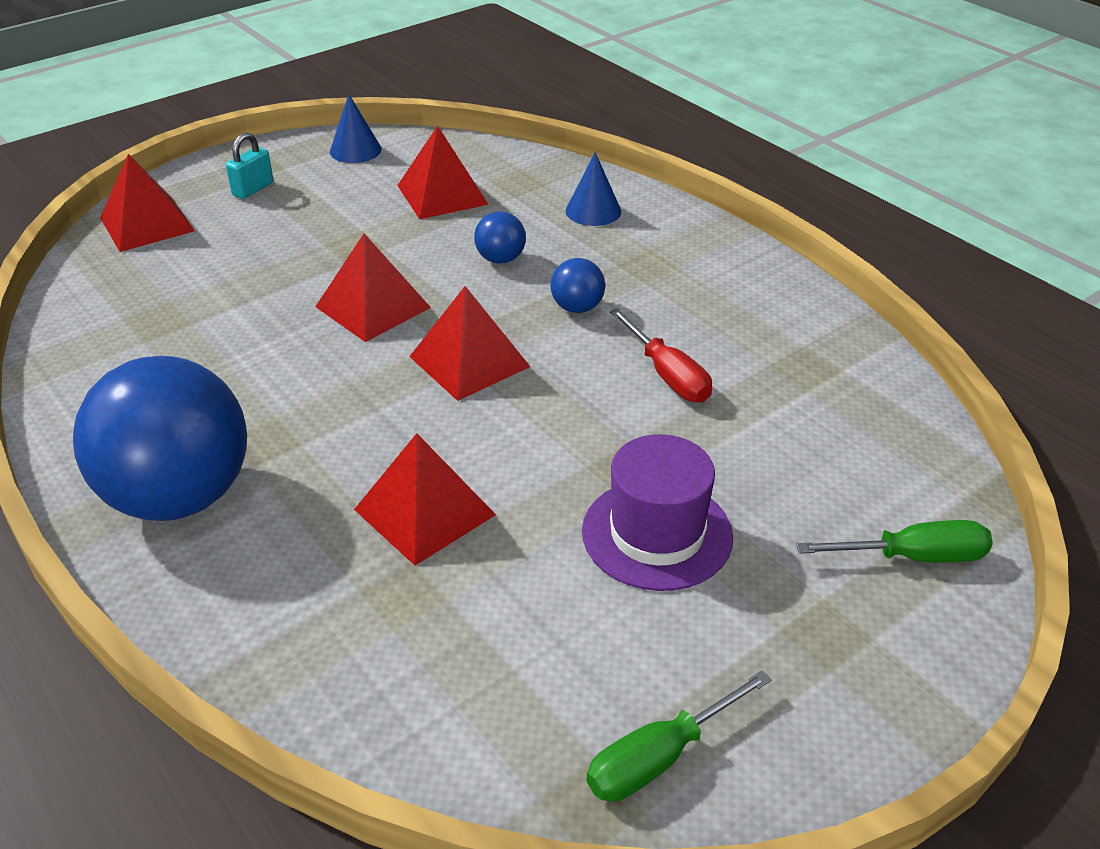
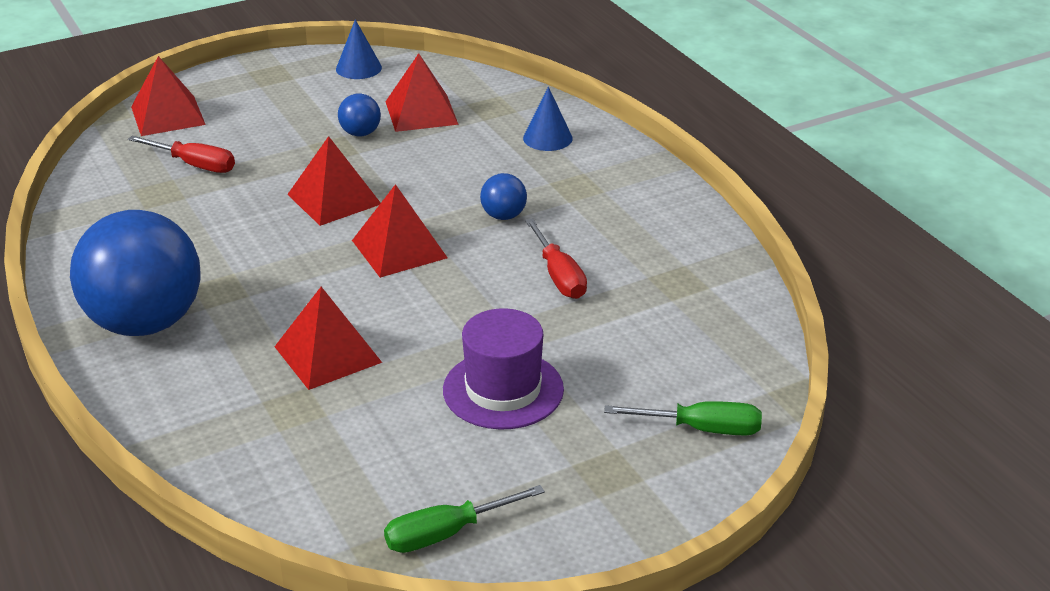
camera: 10 degrees right, 5 degrees down
(194, 281) = (195, 165): none -> red screwdriver
(253, 189) = (262, 94): turquoise padlock -> none
(500, 259) = (453, 171): blue ball -> blue ball (360, 133)

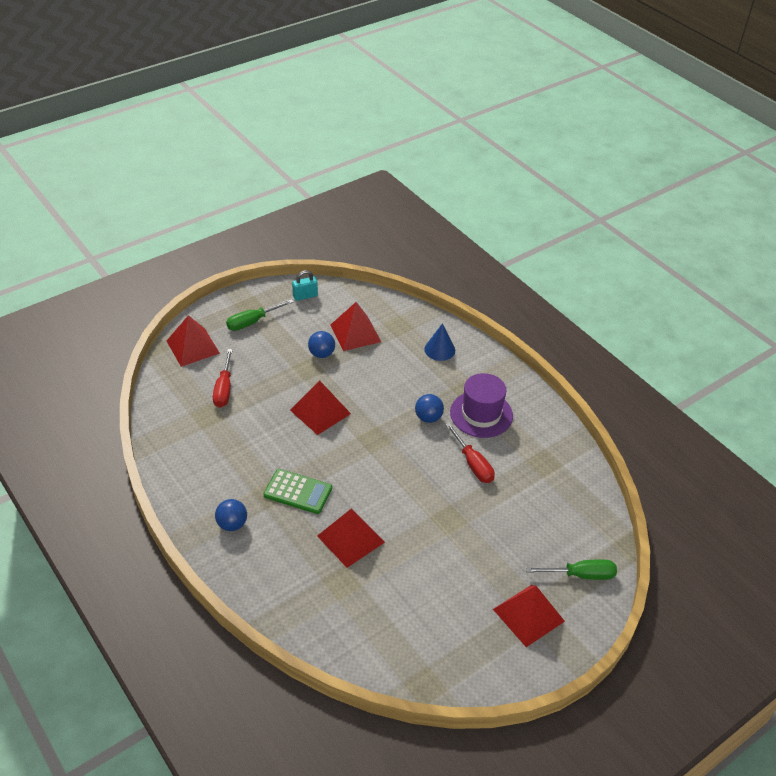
camera: 10 degrees left, 10 degrees up
(145, 323) = (232, 524): blue ball -> blue ball, size x0.42
(195, 165) = (224, 389): red screwdriver -> red screwdriver turned 75 degrees clockwise
(264, 291) = (298, 492): none -> green calculator
(358, 68) = (305, 296): blue cone -> turquoise padlock
(399, 249) = (371, 450): red pyramid -> red pyramid (528, 615)
(445, 534) = (454, 667): green screwdriver -> green screwdriver (252, 322)
(503, 390) = (461, 556): purple hat -> purple hat (481, 414)

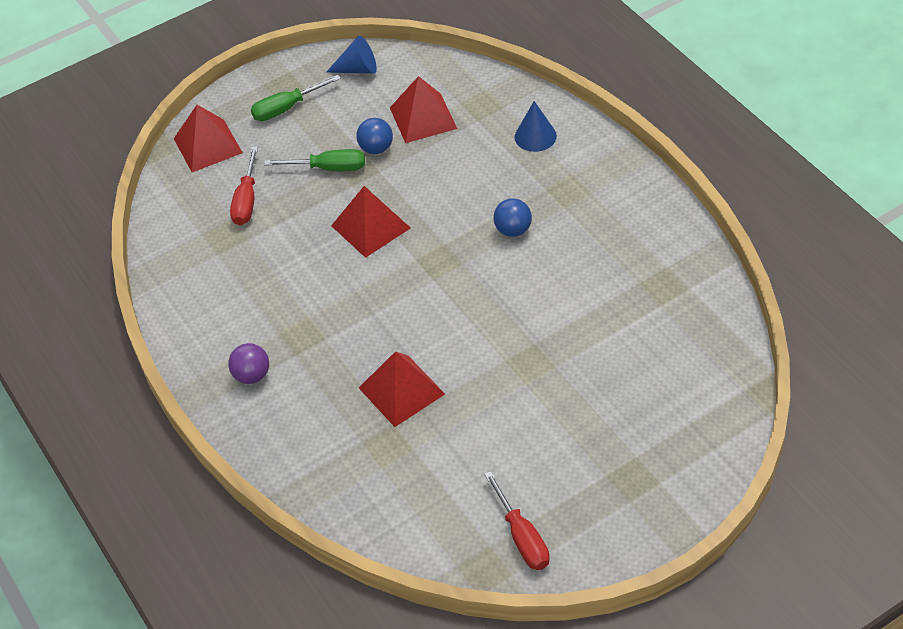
camera: 10 degrees right, 5 degrees up
(232, 524) = (252, 375): blue ball -> purple ball
(298, 492) = (337, 332): green calculator -> none
(305, 296) = (358, 69): turquoise padlock -> blue cone
(473, 464) = (568, 291): red screwdriver -> red screwdriver (522, 538)
(481, 414) = (584, 223): purple hat -> none
(528, 615) = (624, 482): red pyramid -> none
(581, 575) = (699, 431): green screwdriver -> green screwdriver (329, 168)

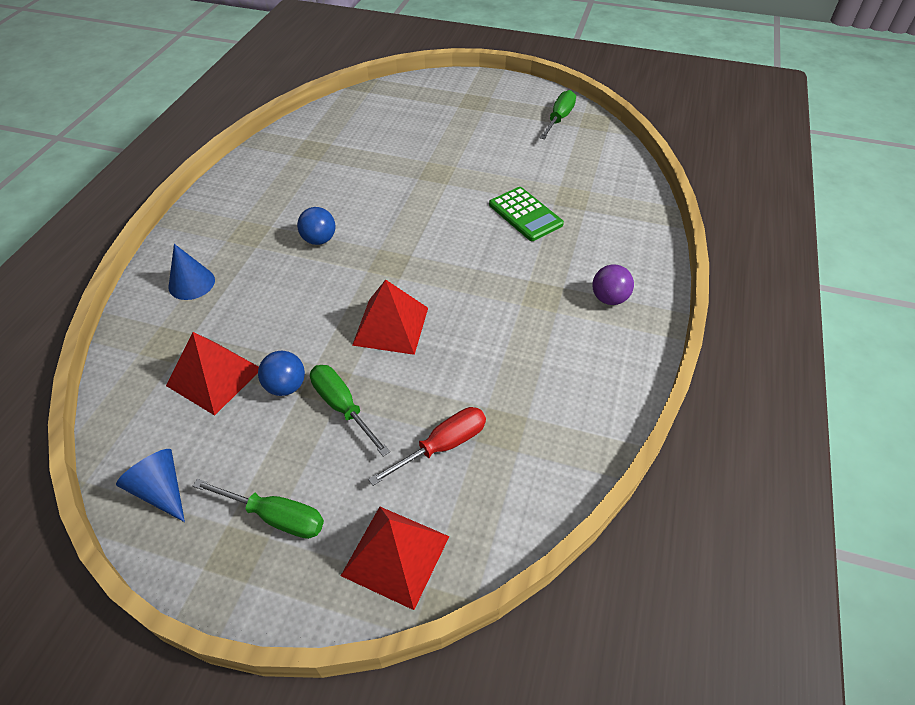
camera: 135 degrees left, 0 degrees up
(401, 390) = (525, 214): red pyramid -> green calculator
(522, 538) = (559, 118): red screwdriver -> green screwdriver

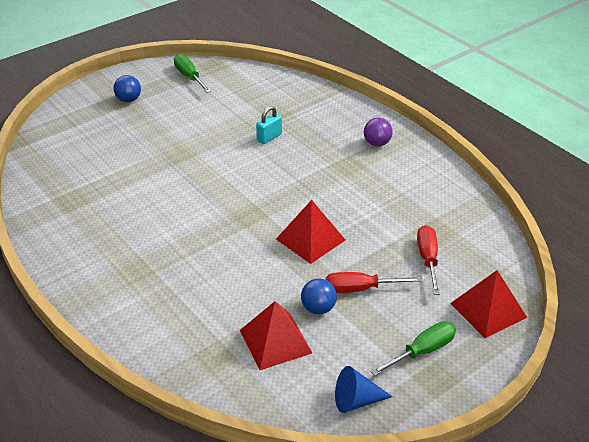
camera: 55 degrees left, 10 degrees down
(191, 283) = (160, 322): blue cone -> none
(319, 240) = (187, 238): blue ball -> blue ball (128, 100)
(342, 406) = (359, 289): green screwdriver -> red screwdriver
(525, 214) = (269, 137): green calculator -> turquoise padlock

